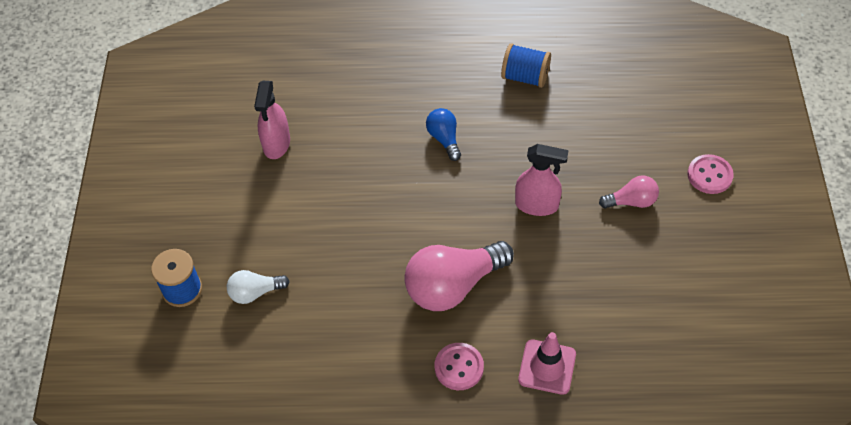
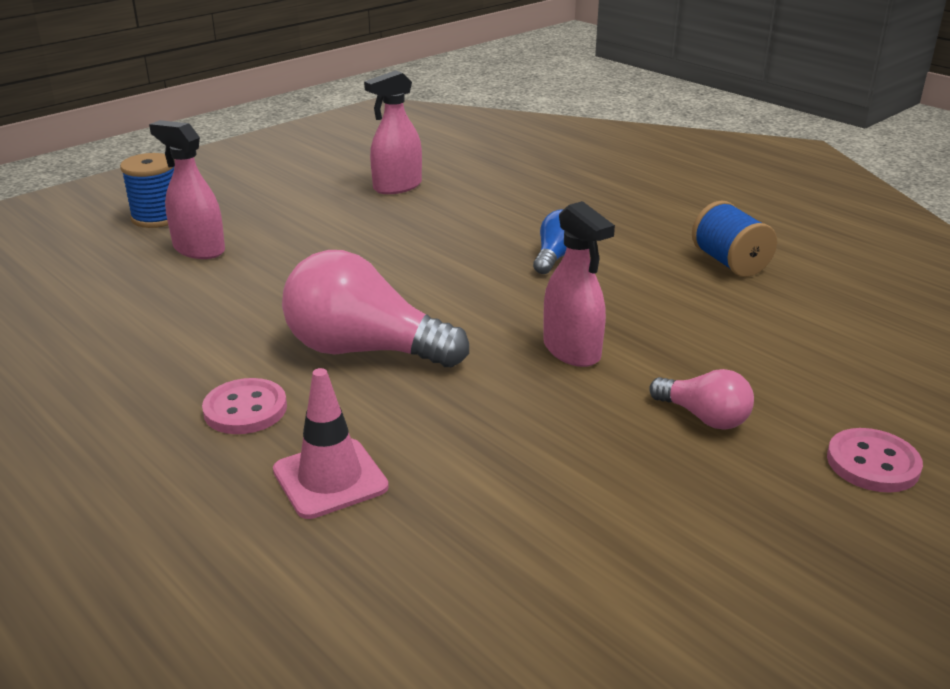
camera: 45 degrees right, 25 degrees down
(255, 292) = (199, 249): white light bulb -> pink spray bottle

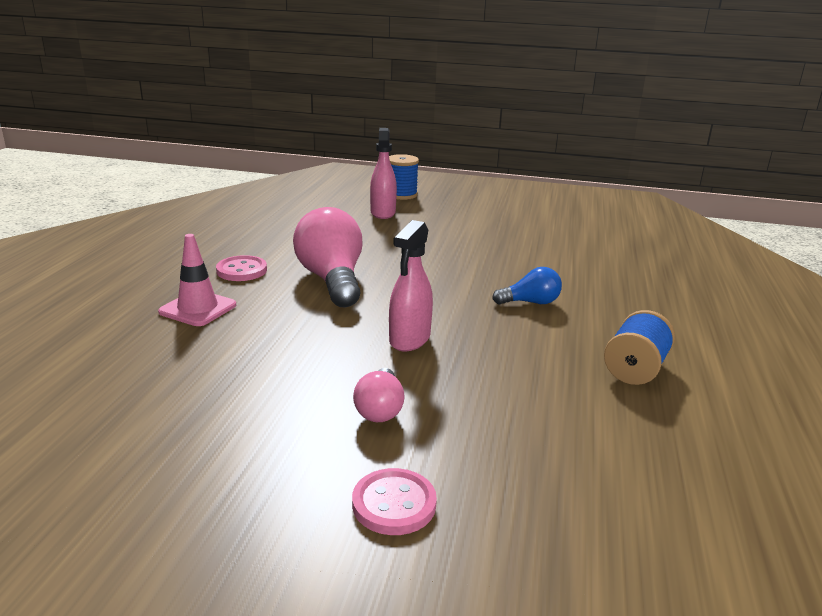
camera: 55 degrees right, 5 degrees down
(397, 187) = (540, 232): pink spray bottle -> none

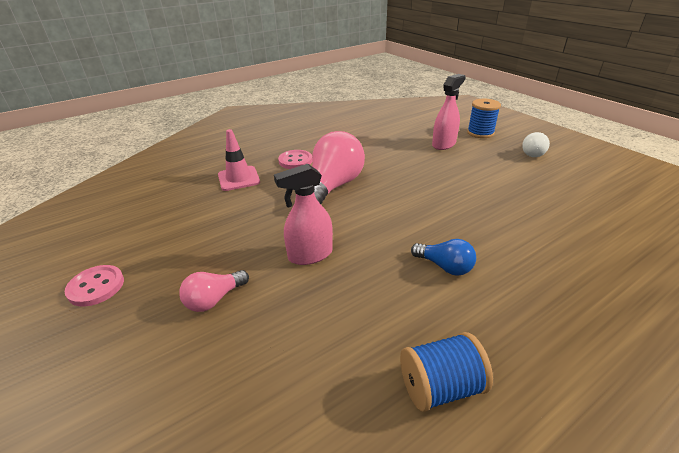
camera: 45 degrees right, 10 degrees up
(394, 504) = (116, 376): pink button -> pink button (96, 287)
(471, 201) = (533, 153): none -> white light bulb

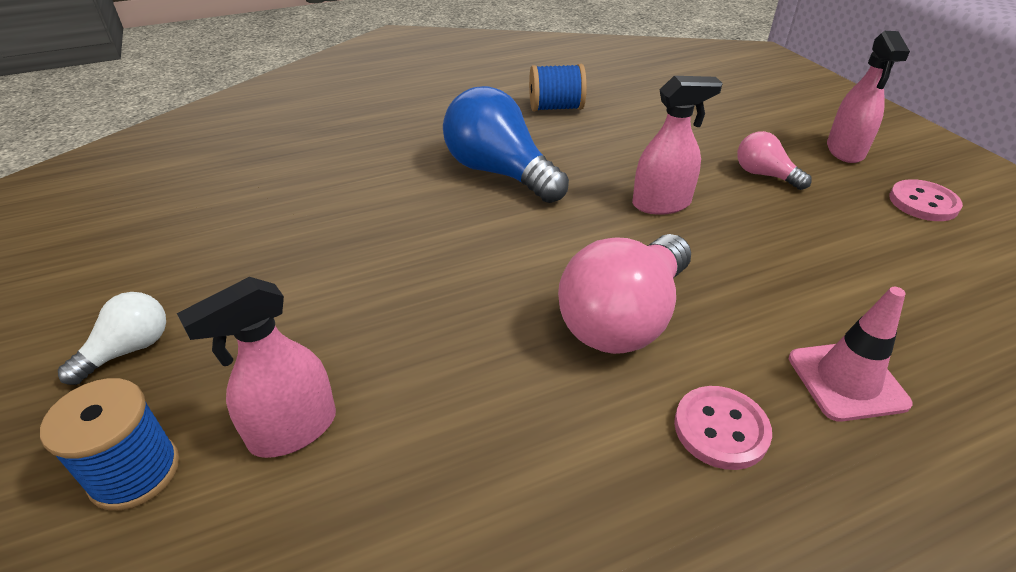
camera: 170 degrees left, 5 degrees up
(105, 352) = (845, 151): none -> pink spray bottle
(214, 299) = (764, 175): pink light bulb -> pink light bulb turned 105 degrees counterclockwise
(444, 266) = (499, 172): blue light bulb -> blue light bulb, size x1.93

